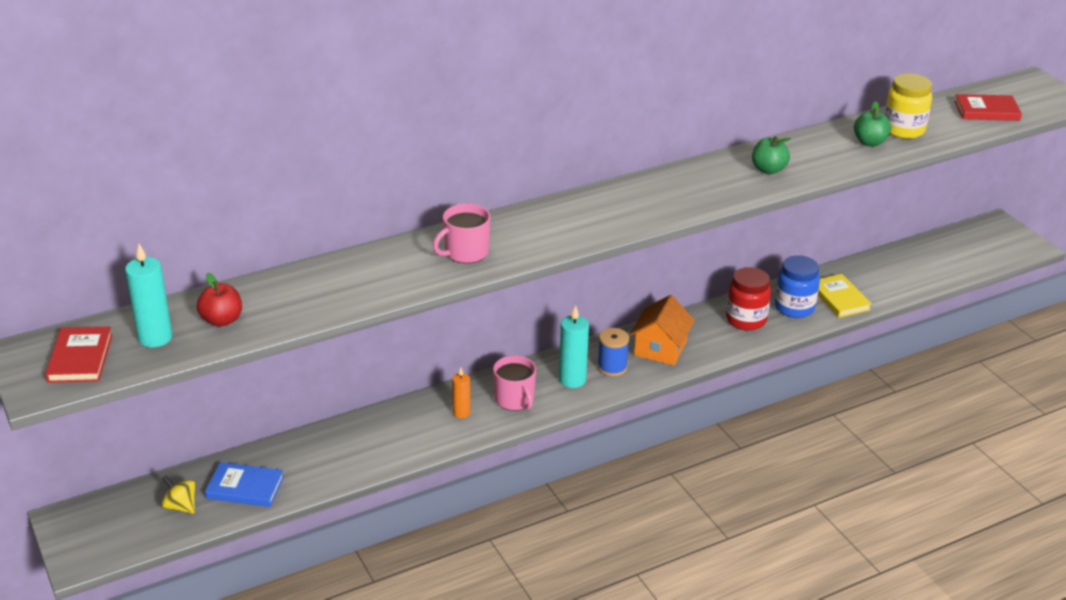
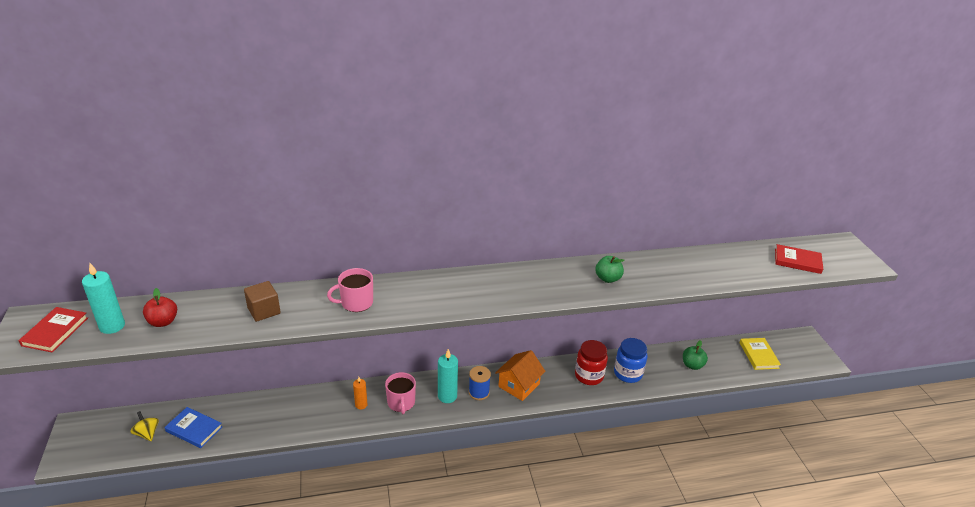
camera: 15 degrees right, 0 degrees up
(349, 283) = (264, 311): none -> brown cube
(839, 298) = (664, 373): yellow book -> yellow book (758, 355)
(869, 142) = (695, 270): green apple -> green apple (692, 365)
(903, 130) = (725, 265): yellow jar -> none

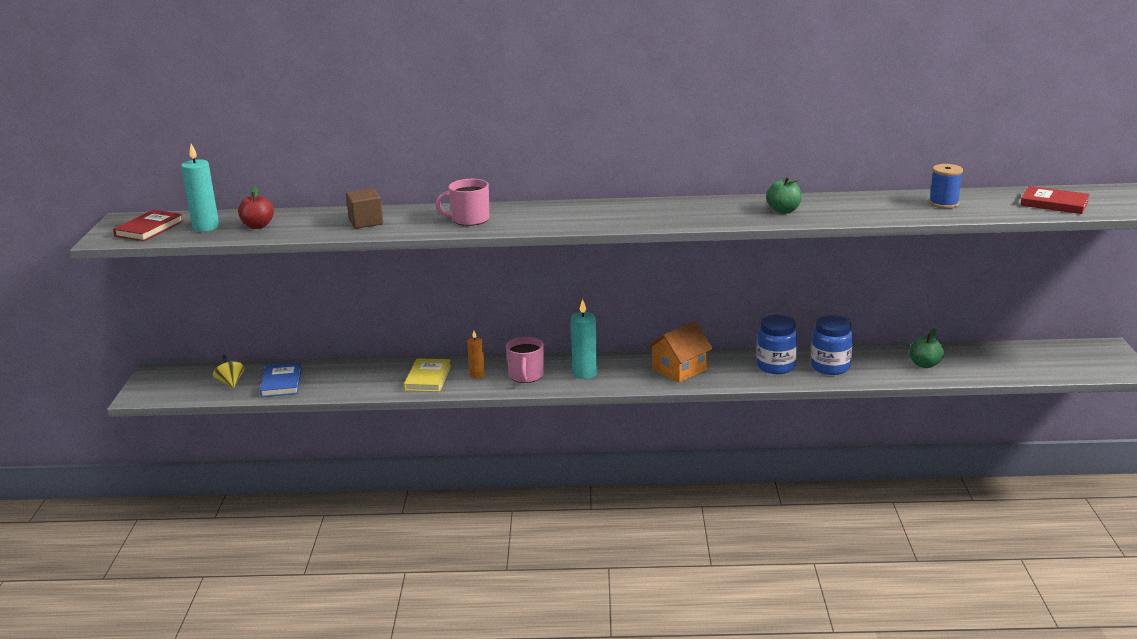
camera: 15 degrees right, 10 degrees down
(194, 429) = (282, 382): blue book -> blue book turned 45 degrees clockwise
(479, 392) = (625, 373): blue spool -> blue spool (944, 203)
(589, 376) = (776, 366): red jar -> blue jar
(758, 355) = (1027, 360): yellow book -> yellow book (428, 378)

